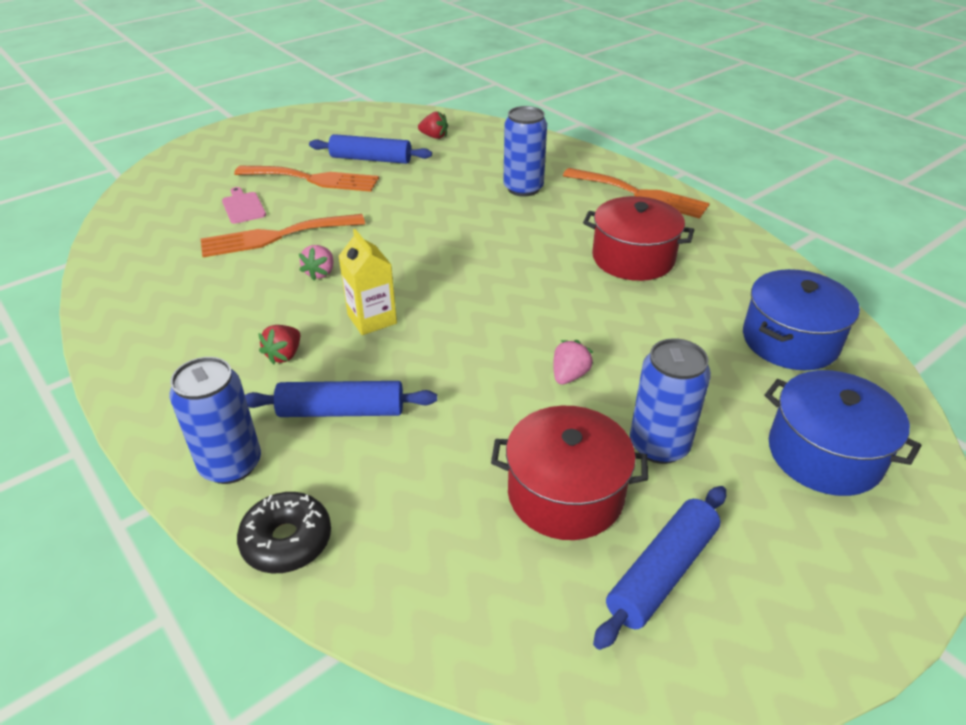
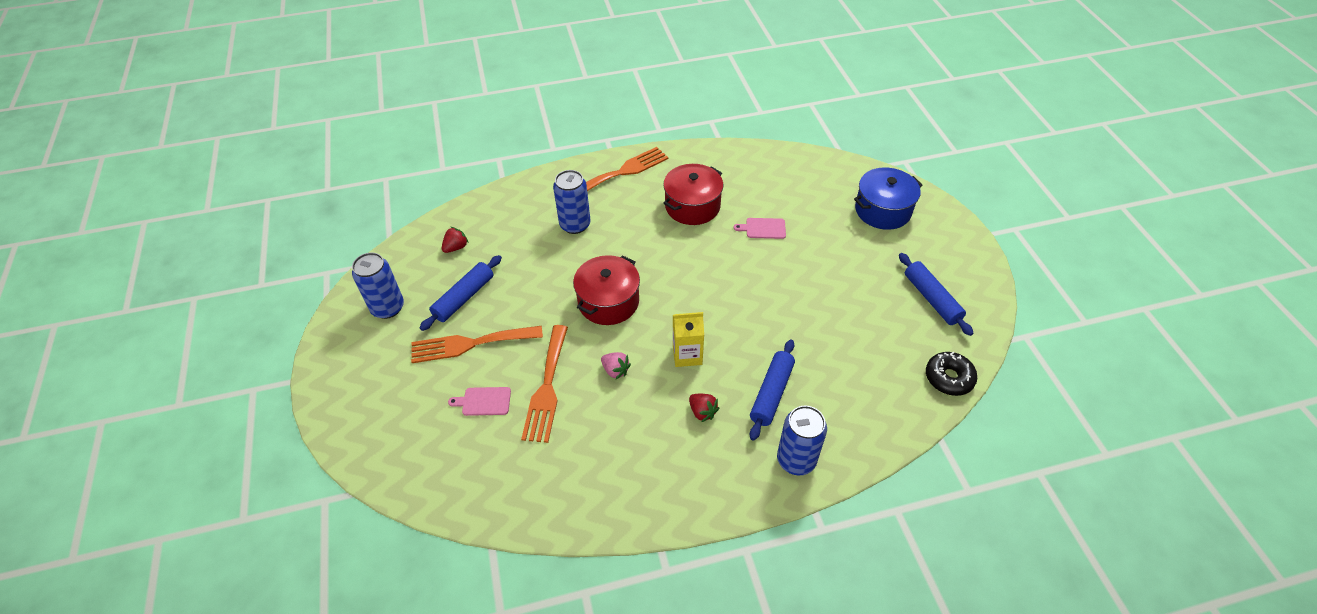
camera: 65 degrees left, 10 degrees up
(287, 541) = (865, 442): black donut -> black donut (948, 378)
(313, 179) = (470, 344): orange fork -> orange fork turned 135 degrees counterclockwise
(565, 493) = (873, 314): red pot -> red pot (608, 301)
(569, 375) = (787, 278): pink strawberry -> none
(650, 328) = (763, 228): none -> pink cutting board
(659, 445) = (854, 265): blue can -> blue can (388, 308)
(790, 340) = (800, 180): blue pot -> none

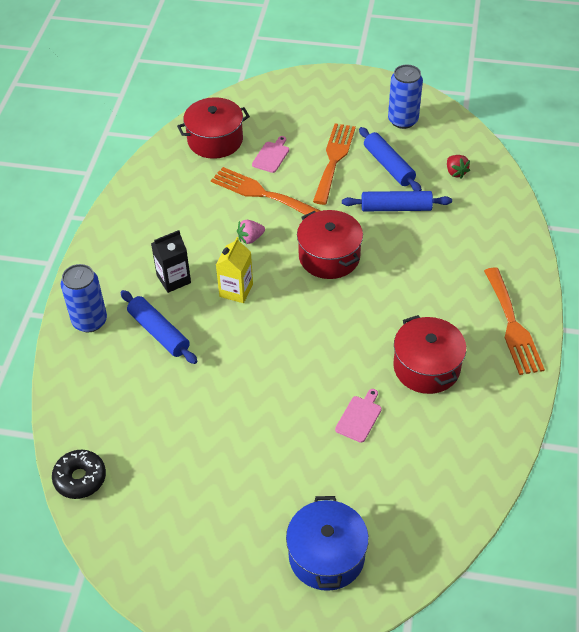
camera: 115 degrees right, 0 degrees up
(476, 469) = (215, 140): none -> red pot
(575, 225) = (445, 261): blue can -> none
(702, 412) = (173, 279): red strawberry -> black carton
(931, 299) = (174, 524): blue rolling pin -> blue rolling pin (396, 208)

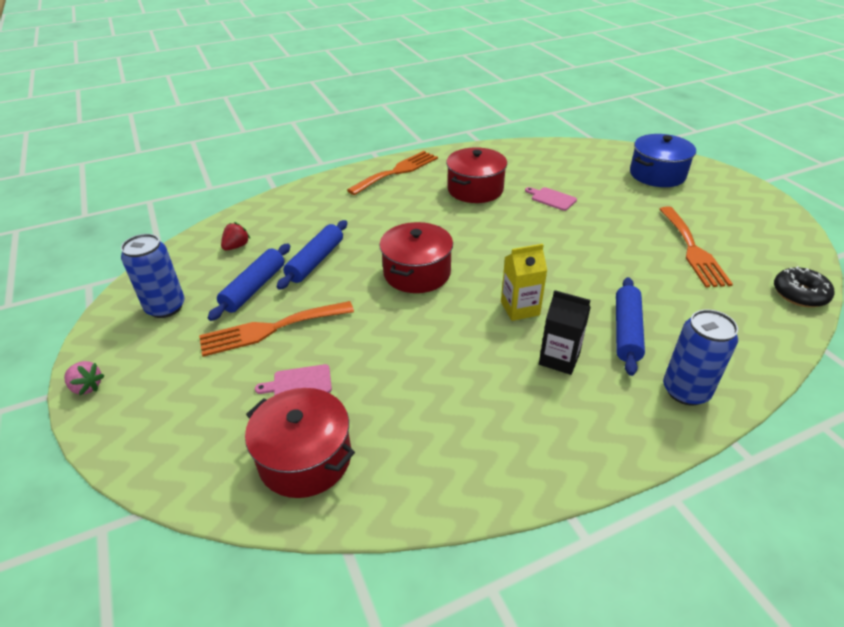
camera: 125 degrees left, 10 degrees down
(250, 238) = (446, 333): pink strawberry -> pink strawberry (87, 387)
(261, 193) = (372, 359): orange fork -> orange fork (692, 249)
(359, 417) = (552, 198): pink cutting board -> pink cutting board turned 45 degrees clockwise
(396, 208) = (315, 261): blue rolling pin -> blue rolling pin turned 60 degrees clockwise

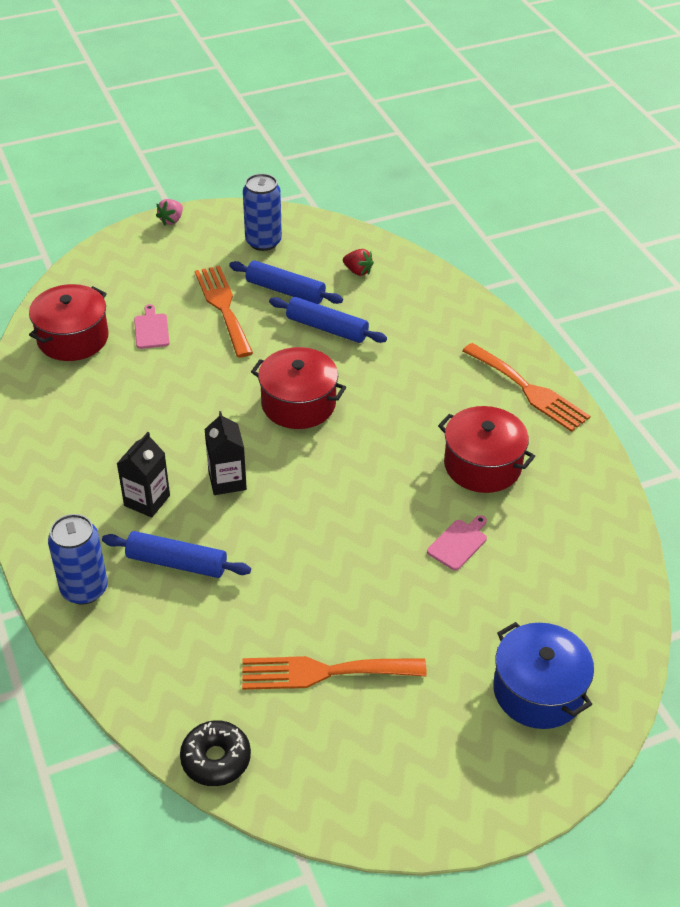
camera: 90 degrees right, 5 degrees up
(520, 308) = (227, 480): yellow carton -> black carton

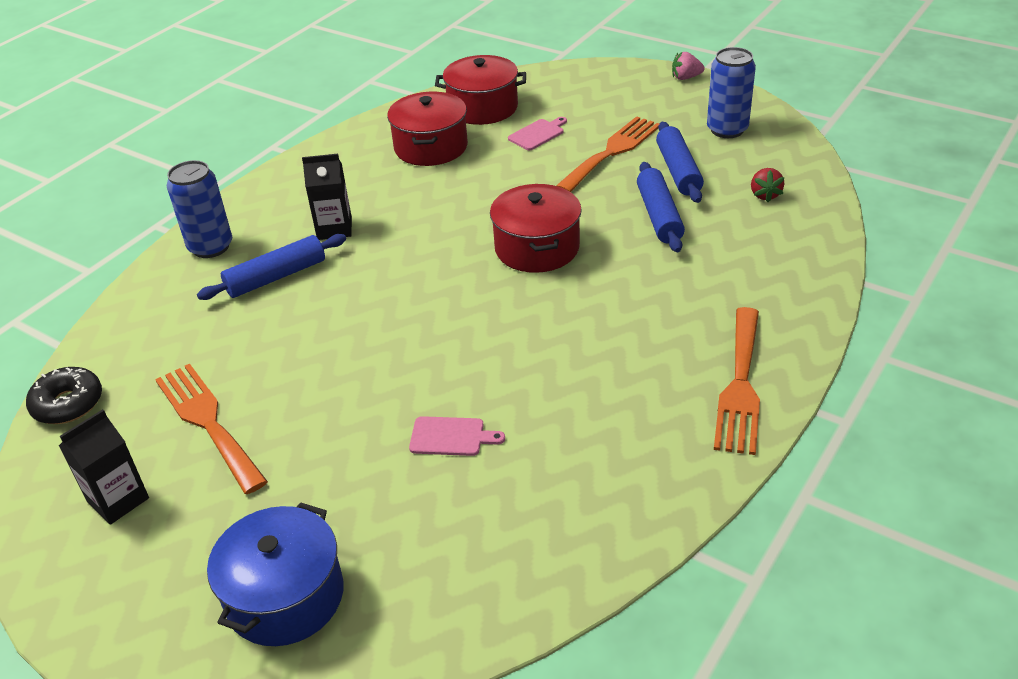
camera: 60 degrees right, 5 degrees down
(176, 563) = (276, 277): blue rolling pin -> blue rolling pin turned 75 degrees clockwise
(227, 480) = (397, 256): black carton -> black carton (118, 500)
(482, 465) = (583, 403): red pot -> red pot (431, 147)

